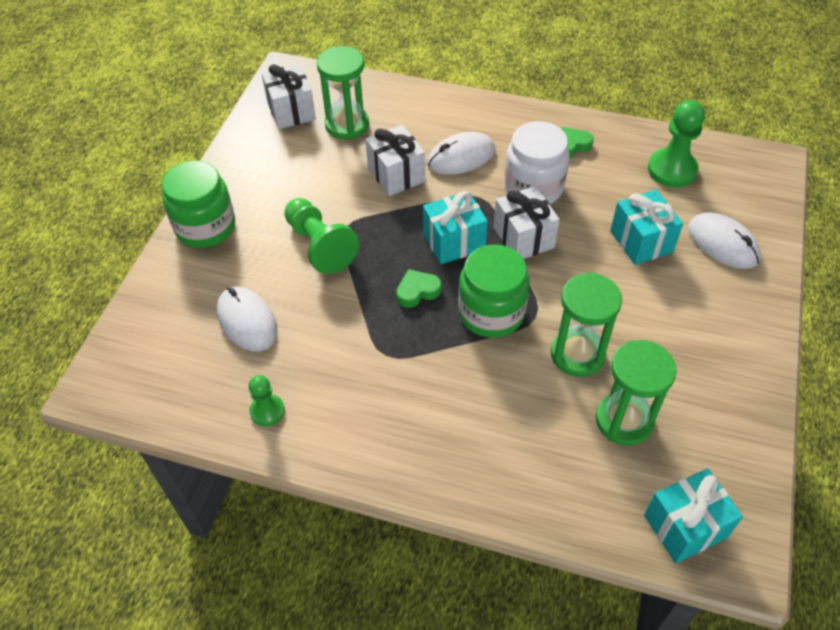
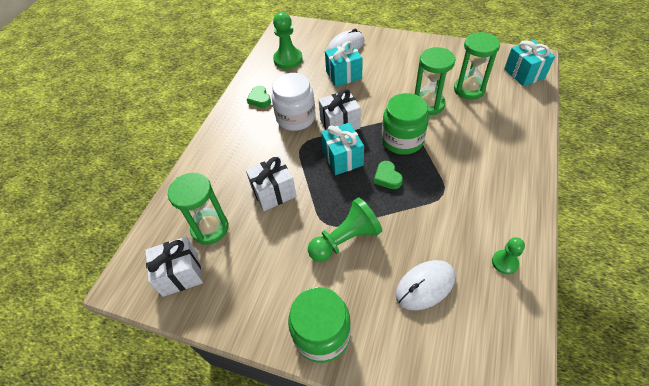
camera: 85 degrees left, 0 degrees up
(461, 157) = (261, 154): white mouse -> none

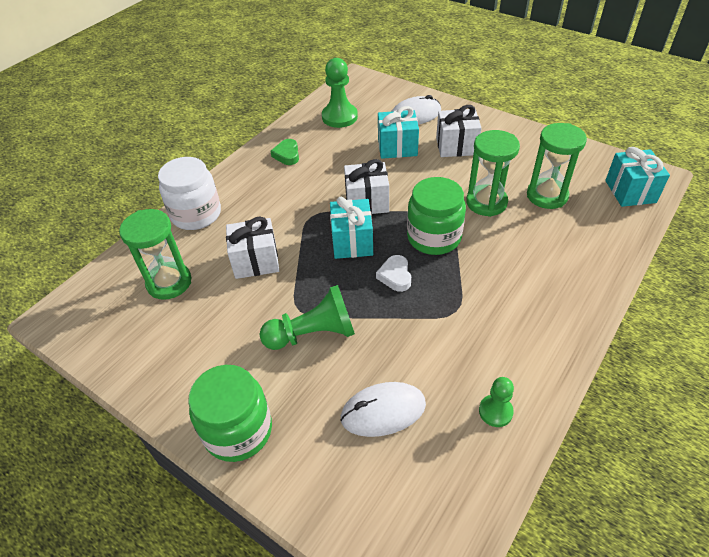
camera: 15 degrees right, 5 degrees down
(180, 274) = (117, 323): white gift -> white gift (456, 146)
(296, 118) = (318, 184): white jar -> white jar (196, 214)
(387, 177) = (395, 276): green heart -> white heart

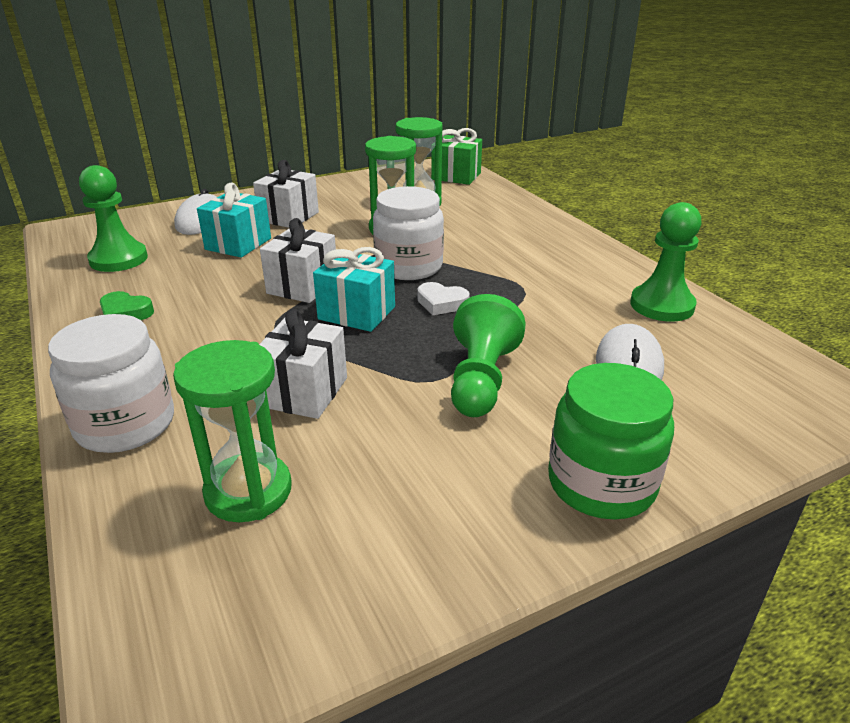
camera: 65 degrees left, 15 degrees down
(434, 237) = (408, 267): green jar -> white jar
(495, 411) = (662, 305): green pawn -> green pawn, size x1.73
(630, 191) = (456, 176): turquoise gift -> green gift

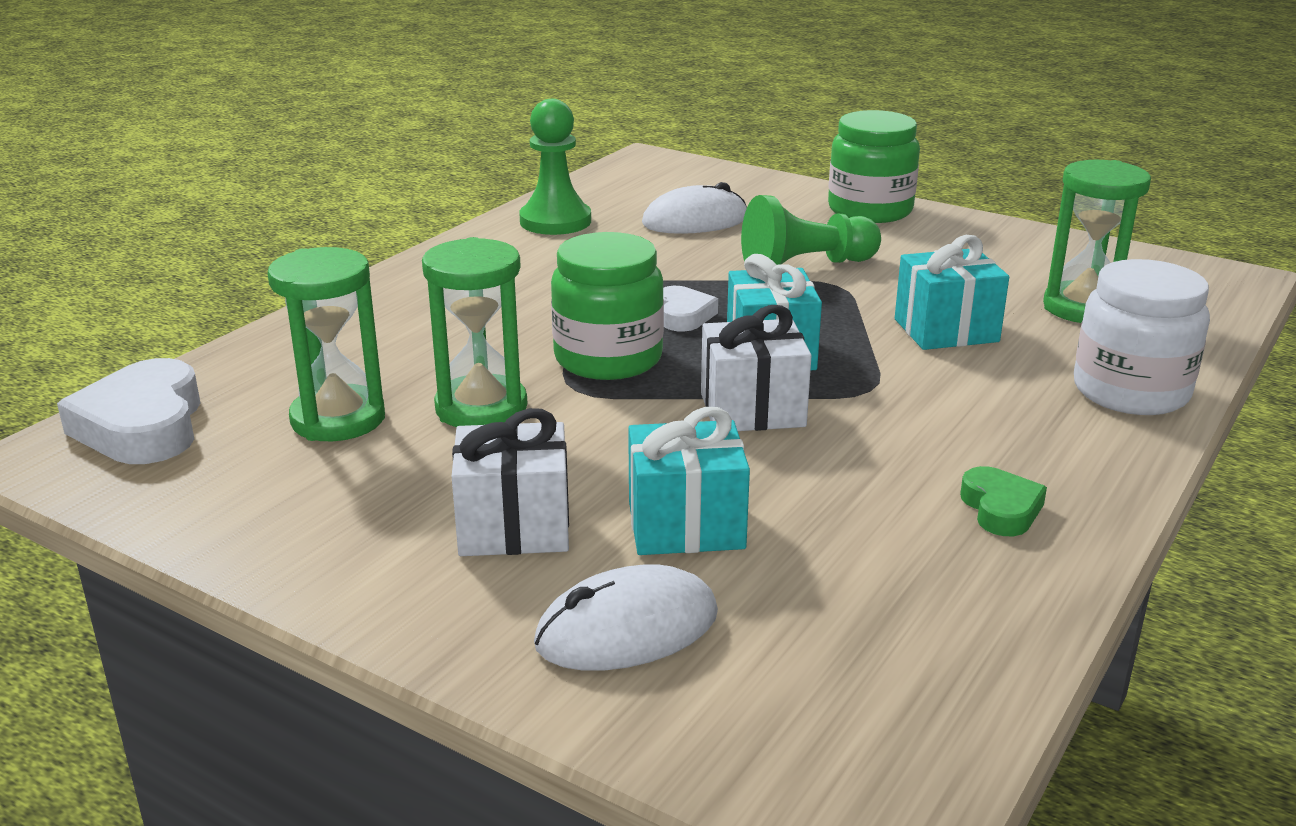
camera: 120 degrees left, 5 degrees down
(118, 259) = (890, 625): green pawn -> none
(304, 392) = (946, 330): white gift -> turquoise gift
(408, 267) = (608, 358): white jar -> green jar
(456, 176) = (143, 425): green gift -> white heart

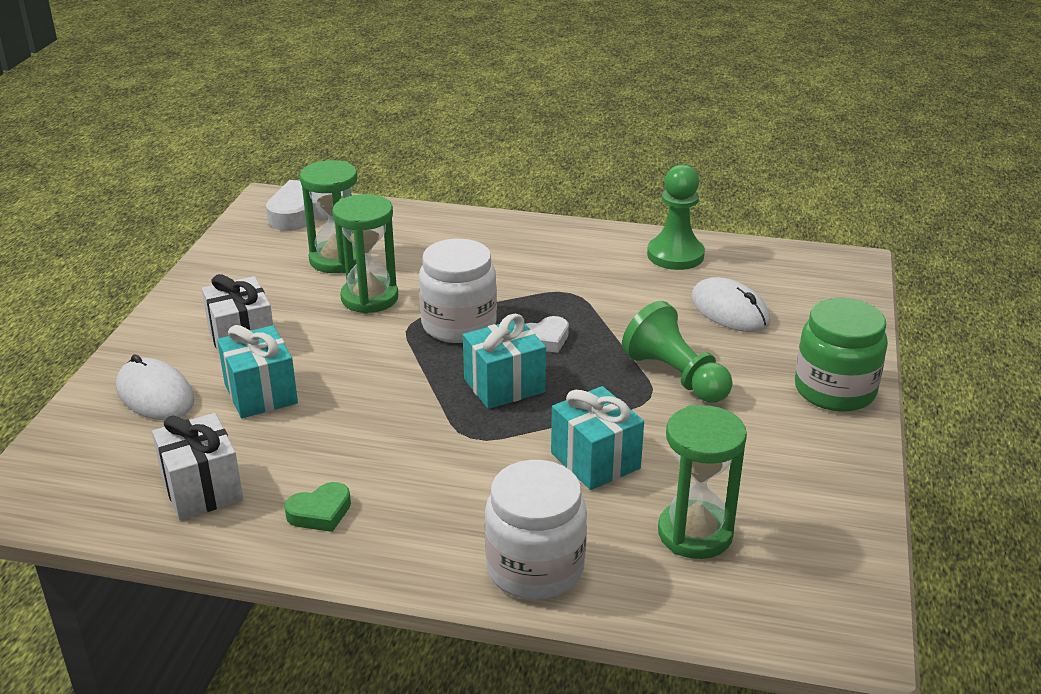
camera: 70 degrees right, 5 degrees up
(608, 358) = (459, 325): green jar -> white jar
(752, 410) = (413, 392): white gift -> white gift (202, 489)

